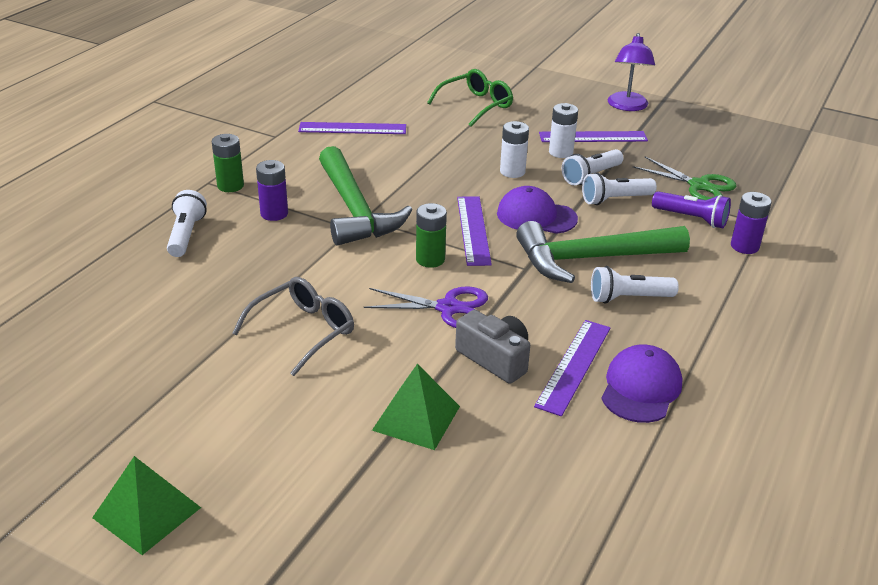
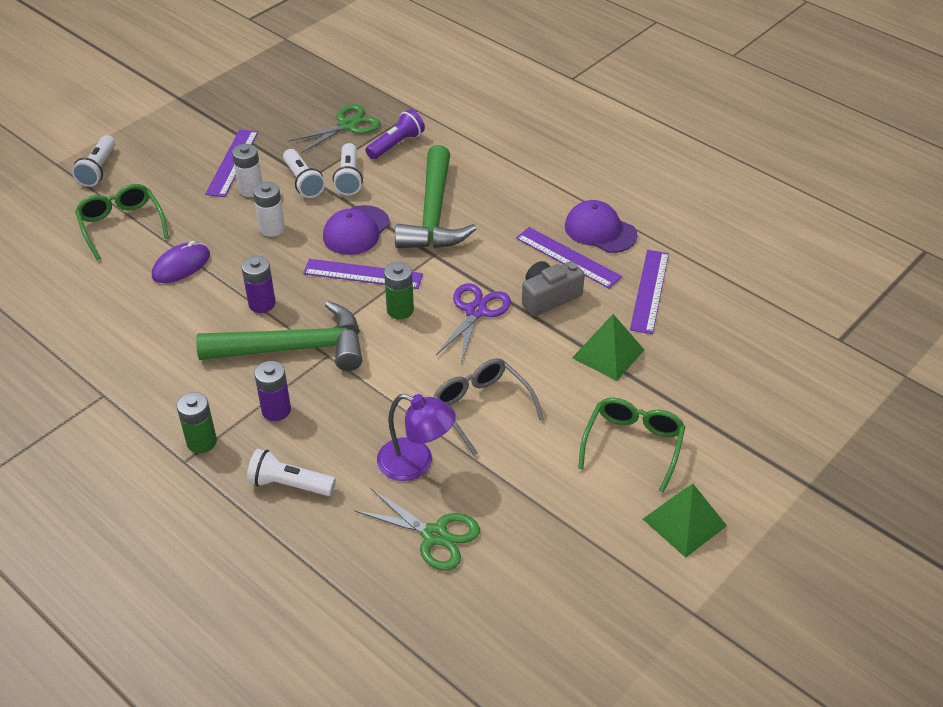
camera: 75 degrees left, 10 degrees up
(127, 324) = (434, 535): none -> green scissors
(268, 454) = (633, 445): none -> green glasses
(352, 128) = (121, 328): purple ruler -> purple ruler (649, 291)
(439, 139) = (181, 266): none -> purple mouse
(627, 106) = (184, 126): purple lamp -> purple lamp (416, 463)
(628, 298) = (493, 208): white flashlight -> white flashlight (98, 169)
(744, 246) = (445, 130): purple battery -> purple battery (262, 304)

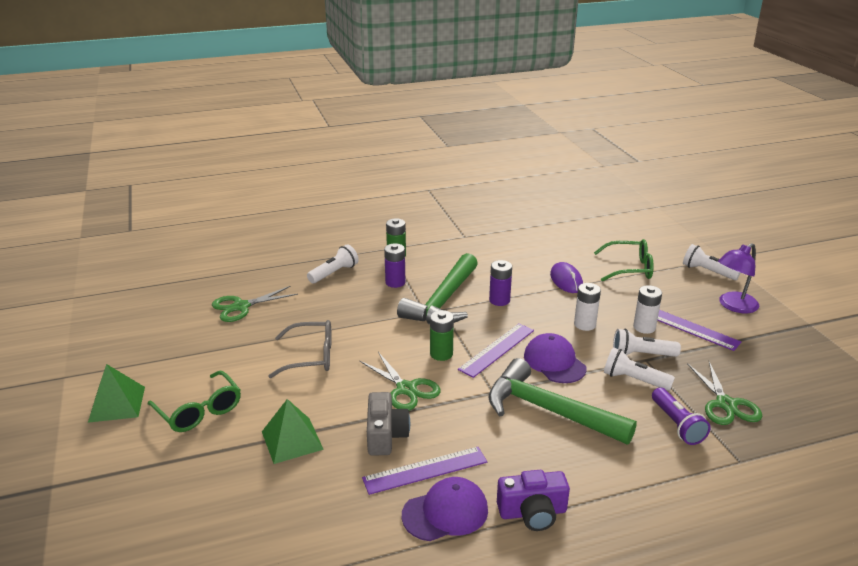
camera: 120 degrees right, 15 degrees down
(416, 463) = (297, 316): purple lamp -> purple lamp (733, 306)
(476, 311) = (406, 389): purple scissors -> green scissors
(559, 190) = (532, 512): none -> purple camera
(649, 291) = (334, 505): purple ruler -> none

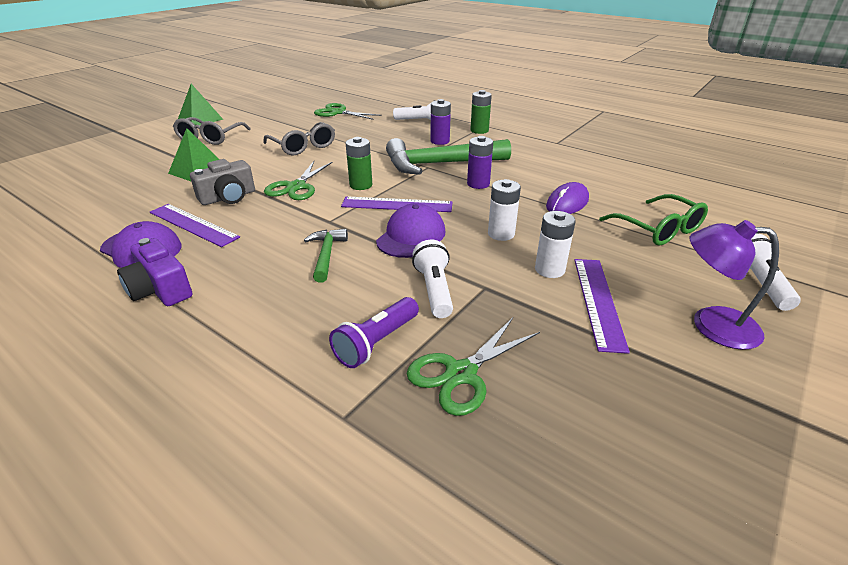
camera: 55 degrees right, 5 degrees up
(199, 411) = (210, 138): green glasses -> grey glasses
(548, 410) = (326, 254): green hammer -> green hammer, size x0.49
(641, 354) = (491, 282): white flashlight -> none

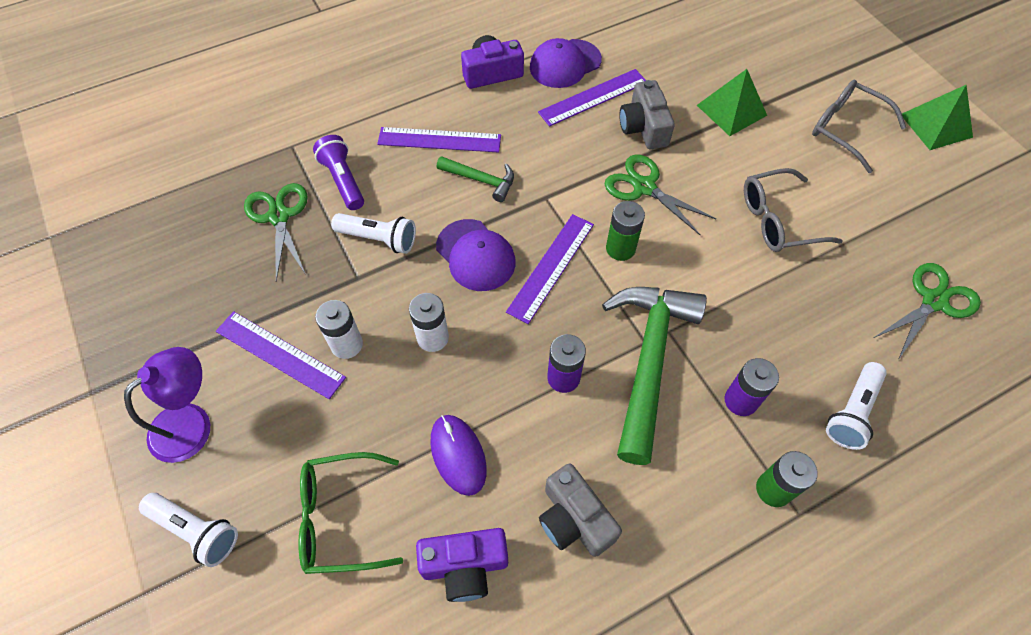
camera: 115 degrees right, 25 degrees up
(282, 294) = (439, 140): none -> purple ruler
(554, 166) = (574, 519): none -> grey camera
(619, 186) = (465, 566): none -> purple camera

